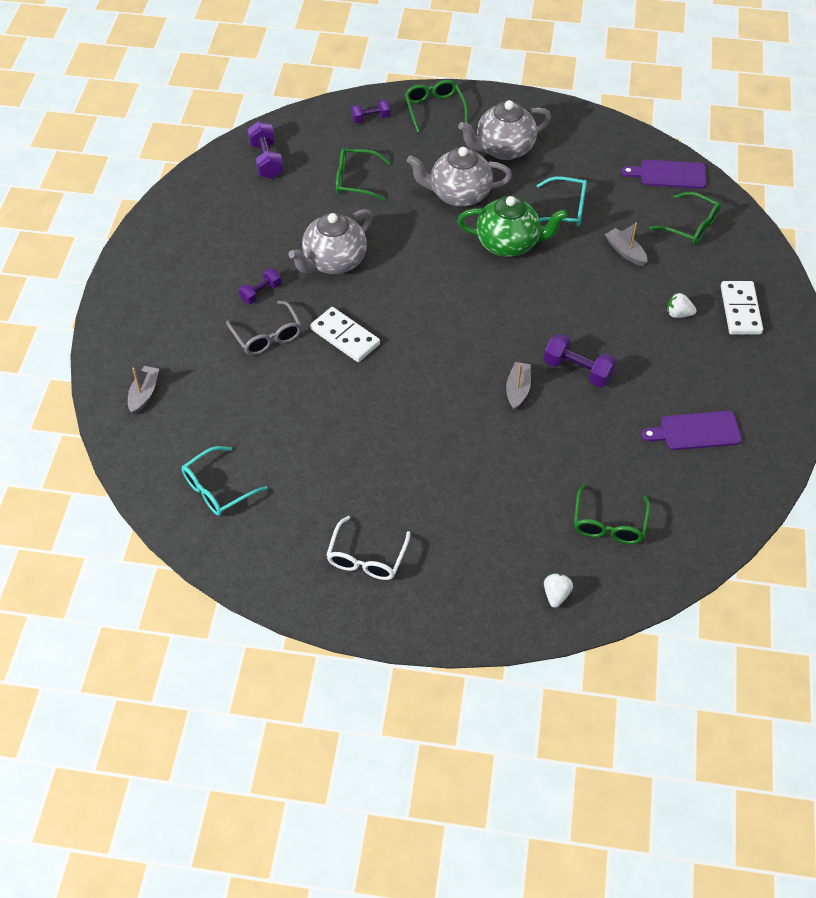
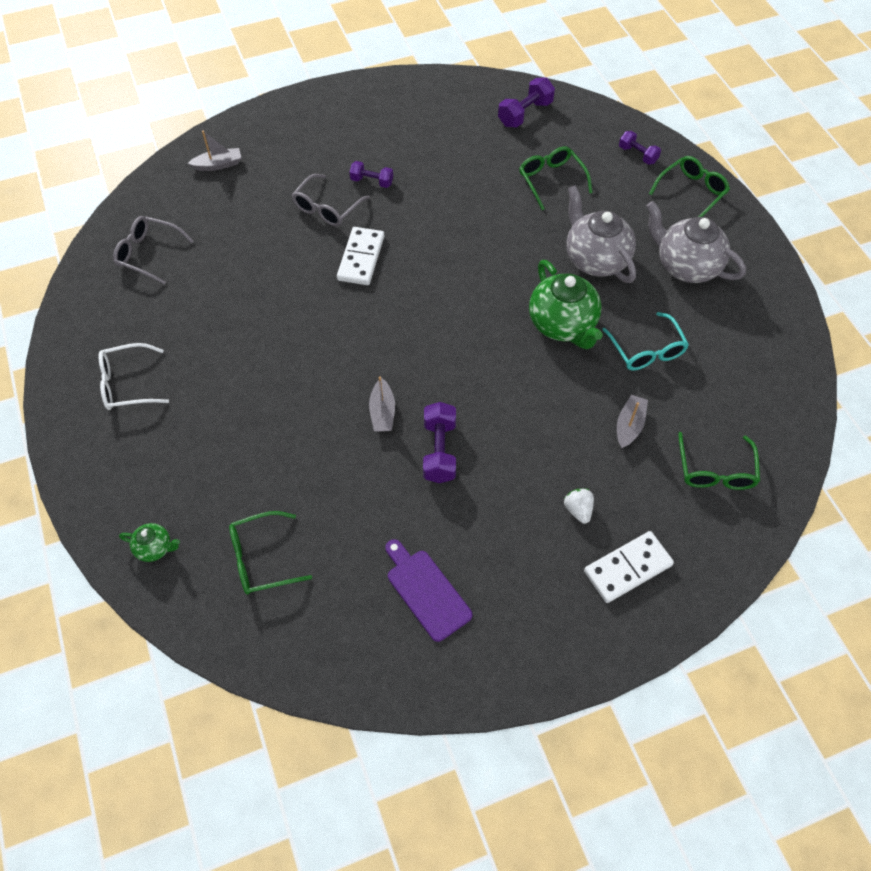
camera: 60 degrees right, 5 degrees up
(217, 489) = (148, 253): turquoise glasses -> grey glasses
(333, 262) = (442, 211): grey teapot -> none
(517, 390) = (382, 412): grey boat -> grey boat turned 105 degrees clockwise
(556, 595) = (155, 548): white strawberry -> green teapot
(668, 174) = (775, 419): purple cutting board -> none

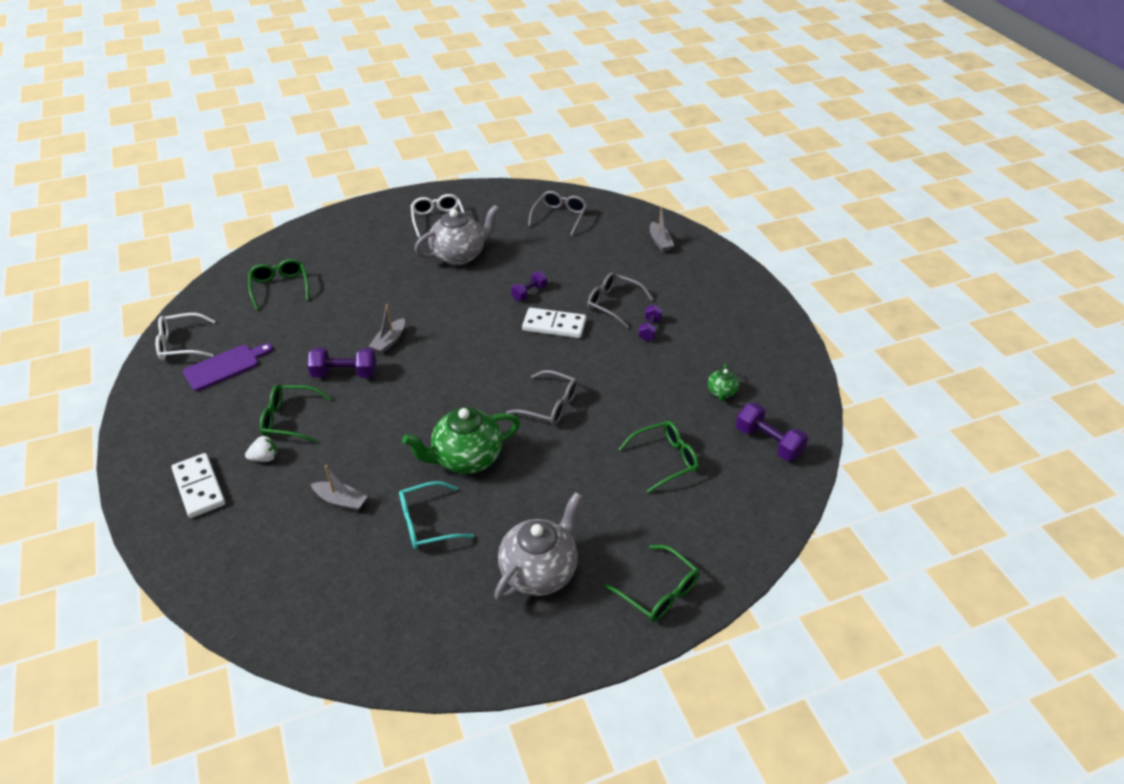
camera: 90 degrees right, 15 degrees down
(155, 548) = (303, 243): green teapot -> green teapot (721, 392)
(380, 663) = (180, 344): none -> white glasses
(382, 412) = (389, 341): grey boat -> grey boat turned 60 degrees counterclockwise
(486, 260) = (550, 405): none -> grey glasses
(595, 259) = (551, 490): grey teapot -> grey teapot (459, 255)
(637, 155) = (717, 542): purple dumbbell -> purple dumbbell (529, 293)
(715, 471) = (274, 565): green glasses -> green glasses (289, 419)

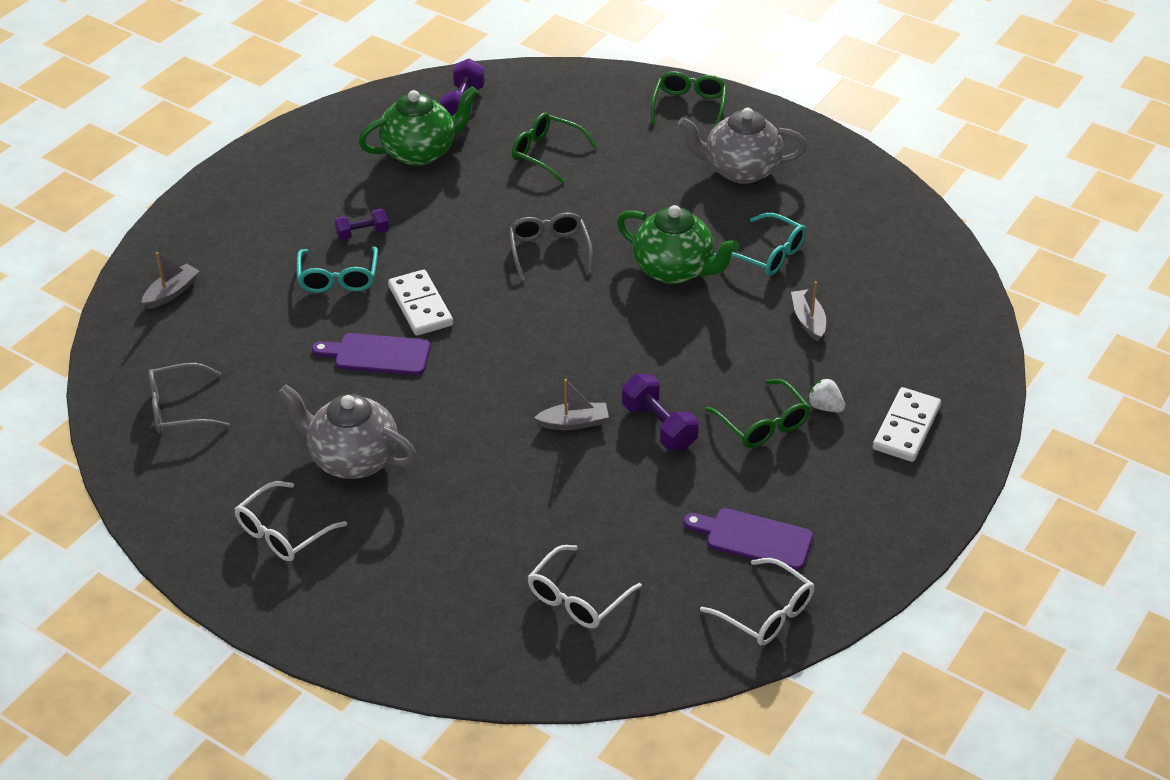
camera: 125 degrees left, 0 degrees up
(280, 287) = (577, 598): green glasses -> white glasses
(529, 293) = (377, 354): purple dumbbell -> purple cutting board
(613, 303) = (338, 278): grey glasses -> turquoise glasses
(721, 392) = (420, 152): green teapot -> green teapot, size x2.09

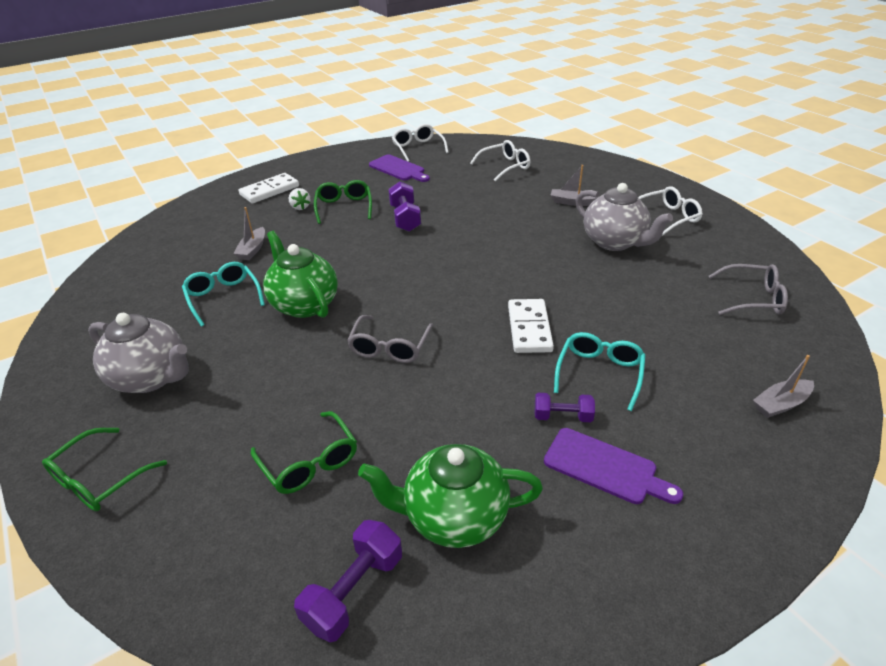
camera: 155 degrees left, 5 degrees down
(377, 354) = (579, 300): purple cutting board -> purple cutting board (605, 467)
(574, 423) = (456, 230): grey boat -> grey boat (572, 202)

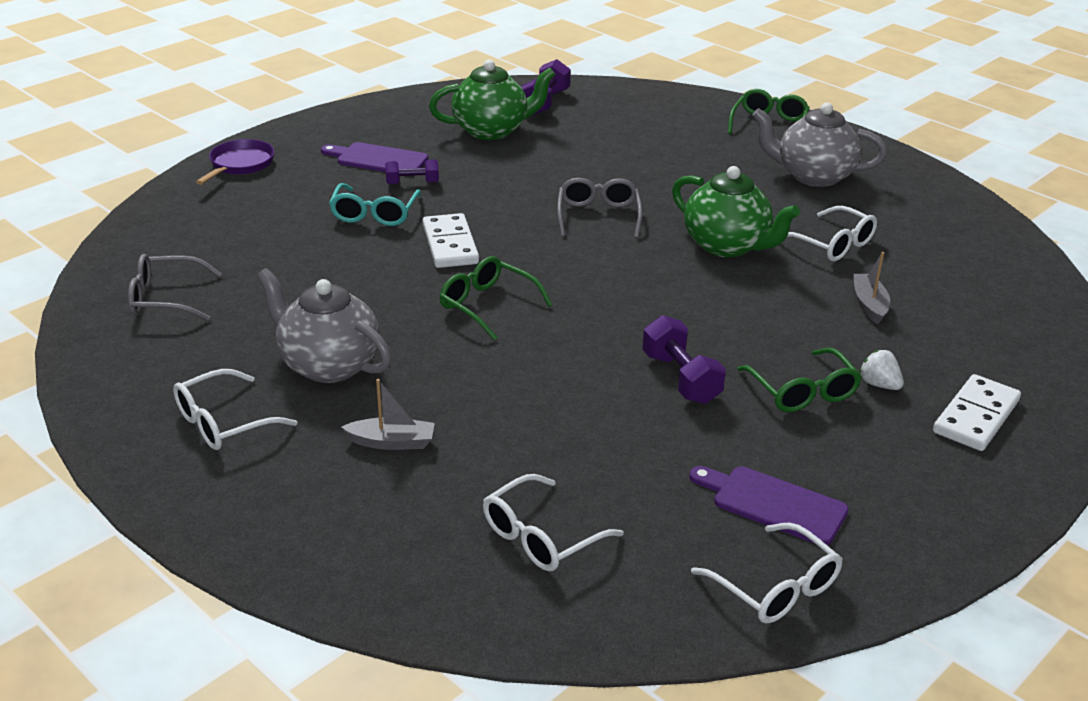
camera: 165 degrees right, 5 degrees down
(223, 297) = (832, 244): turquoise glasses -> white glasses
(310, 462) = (616, 144): green glasses -> green glasses (487, 305)
(778, 479) = (240, 165): none -> purple pan
(781, 404) = (205, 206): grey boat -> none

